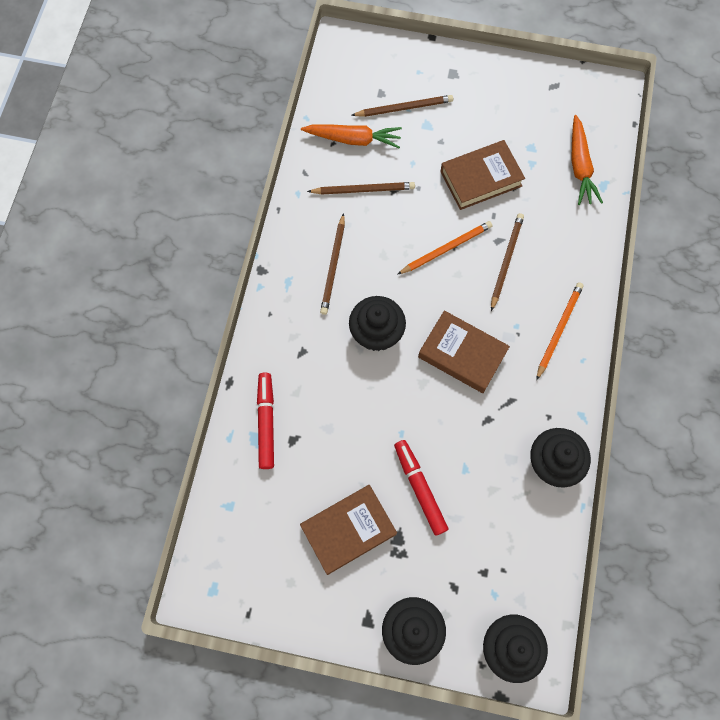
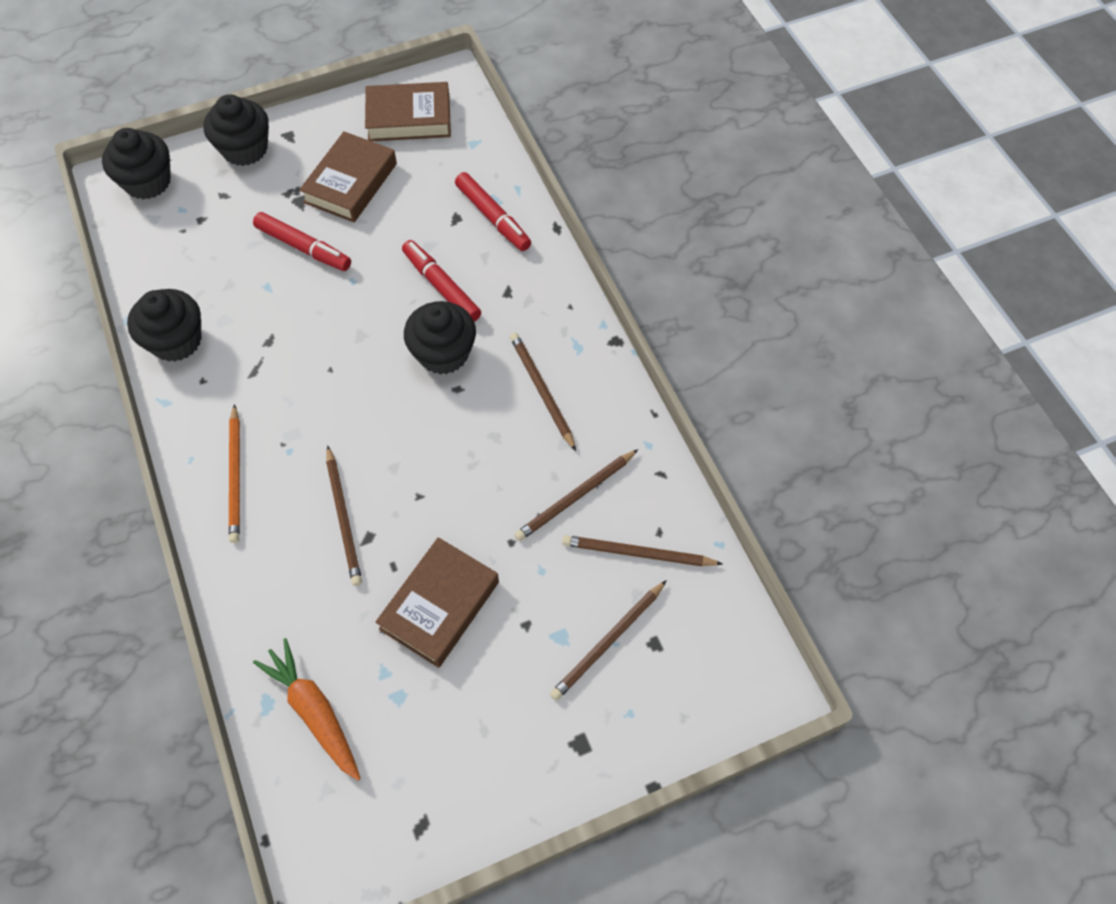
camera: 145 degrees right, 10 degrees down
(343, 386) = (441, 286): none -> red marker
(353, 139) = (638, 553): orange carrot -> brown pencil
(446, 249) = (426, 488): orange pencil -> none
(462, 354) = (334, 386): brown book -> brown book (409, 118)

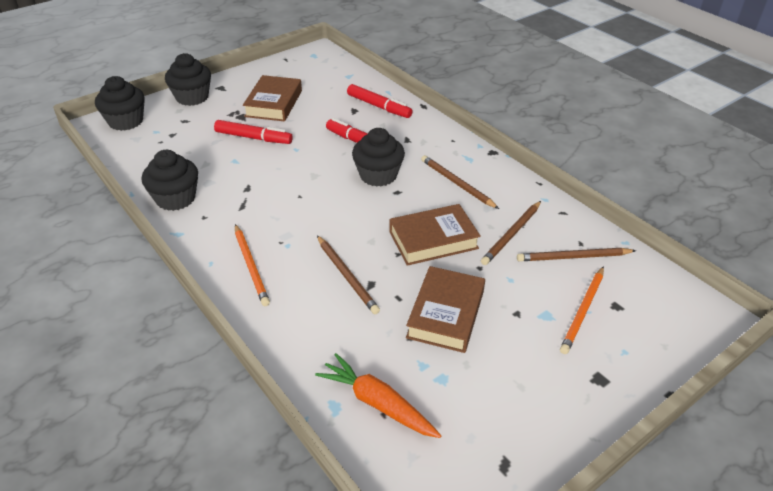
camera: 15 degrees left, 20 degrees down
(409, 118) = (300, 70): brown book -> brown book (433, 240)
(608, 641) = (583, 311): brown pencil -> orange pencil

